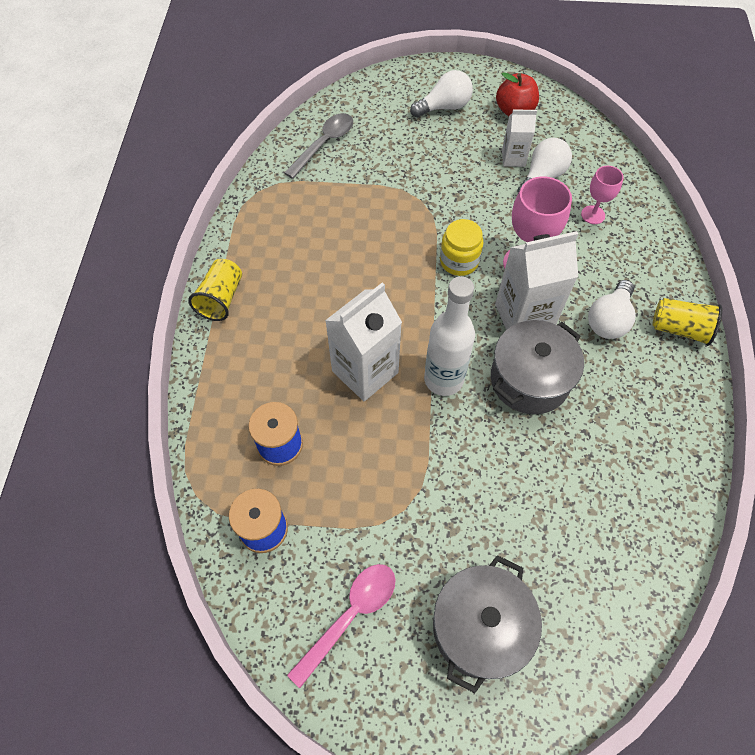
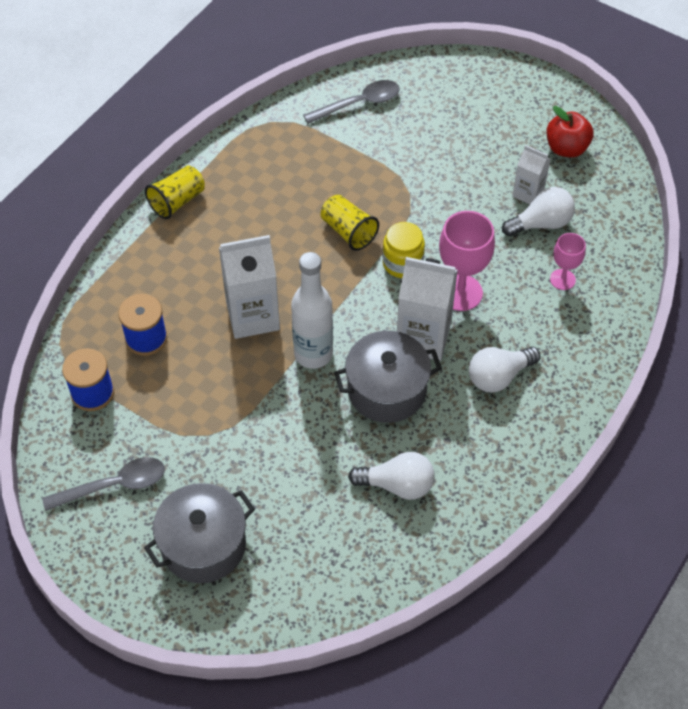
camera: 30 degrees right, 5 degrees down
(350, 616) = (114, 485): pink spoon -> grey spoon
(444, 107) = (499, 115): white light bulb -> white light bulb (397, 485)
(679, 329) = (559, 416): yellow cup -> yellow cup (348, 231)

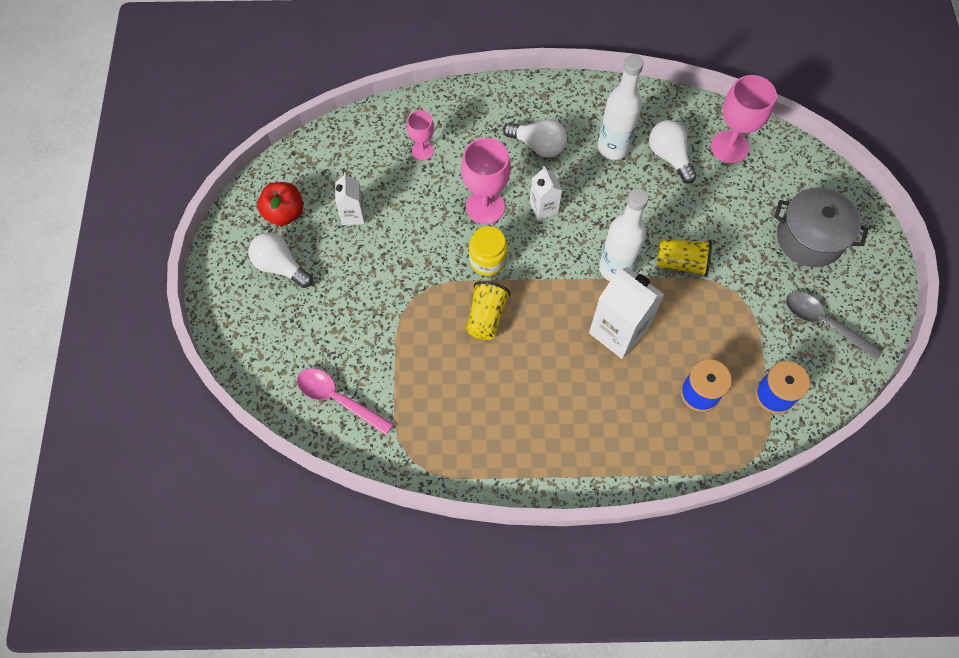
camera: 125 degrees left, 10 degrees up
(177, 201) = (556, 472): yellow cup -> yellow cup (681, 263)
(359, 103) = (338, 399): grey spoon -> pink spoon
(365, 552) = (729, 147): none -> pink goblet
(386, 390) = (605, 204): grey pot -> none
(423, 337) = (543, 208): white carton -> white carton, size x0.56
(447, 440) = (613, 147): none -> white bottle
(541, 223) = (378, 190): white light bulb -> white light bulb (280, 266)

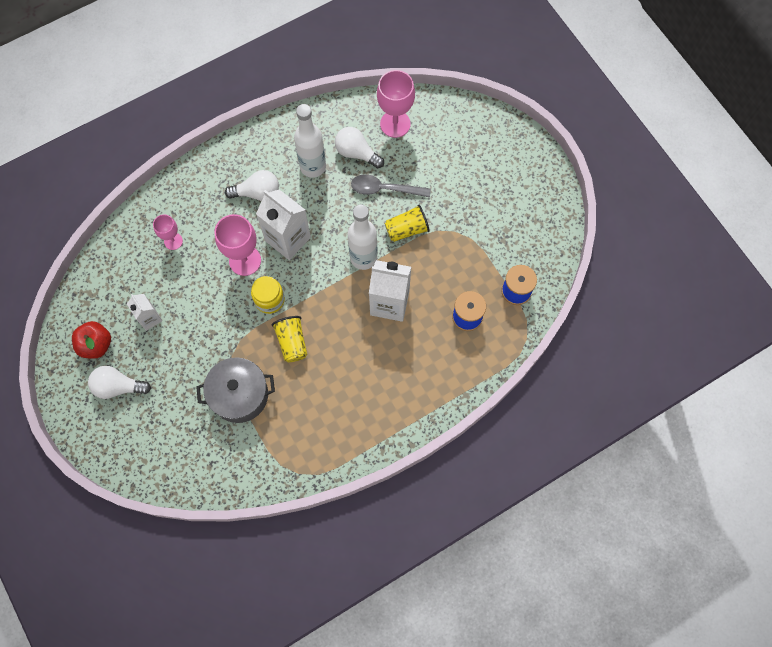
camera: 30 degrees left, 5 degrees up
(338, 399) = (220, 460): pink spoon -> none
(543, 208) = (288, 239): white carton -> white carton, size x1.79
(809, 238) = (484, 165): grey pot -> grey pot (240, 395)
(824, 323) = (523, 222): grey spoon -> grey spoon (385, 189)

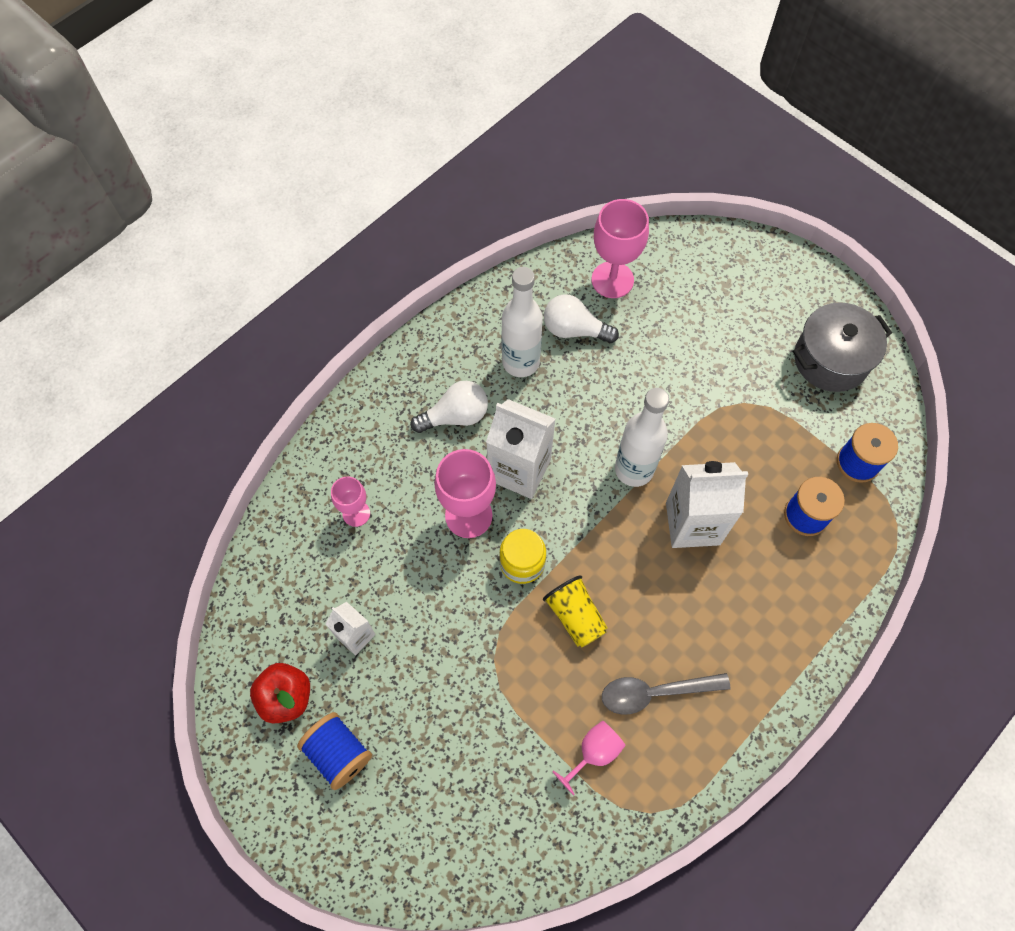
camera: 15 degrees left, 5 degrees down
(118, 386) = (338, 753): white light bulb -> blue spool
(240, 395) = (525, 716): grey pot -> grey pot (831, 359)
(275, 428) = (594, 752): none -> pink goblet
(385, 189) = (629, 369): grey spoon -> grey spoon (655, 692)
(407, 229) = (679, 416): yellow cup -> none

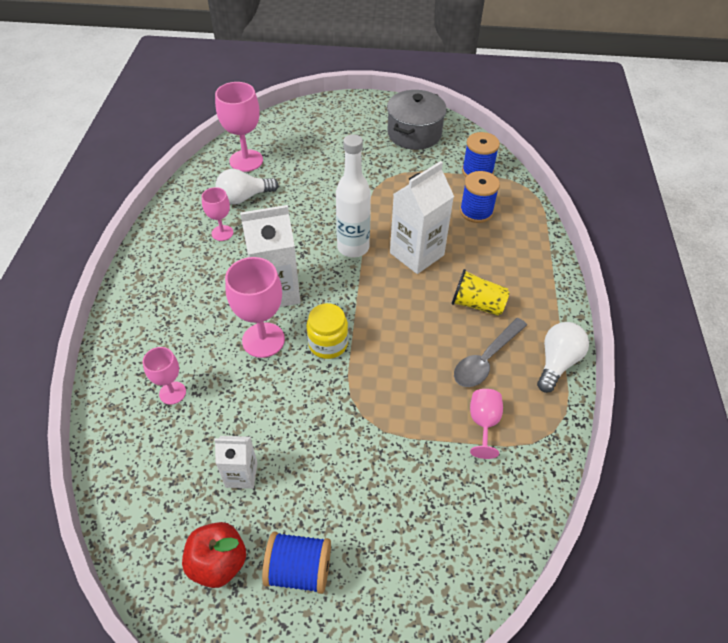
camera: 40 degrees left, 15 degrees down
(455, 416) = (201, 288): white light bulb -> white light bulb (557, 362)
(521, 362) = (222, 233): white bottle -> pink goblet
(575, 616) = (393, 351): yellow cup -> yellow cup (477, 304)

